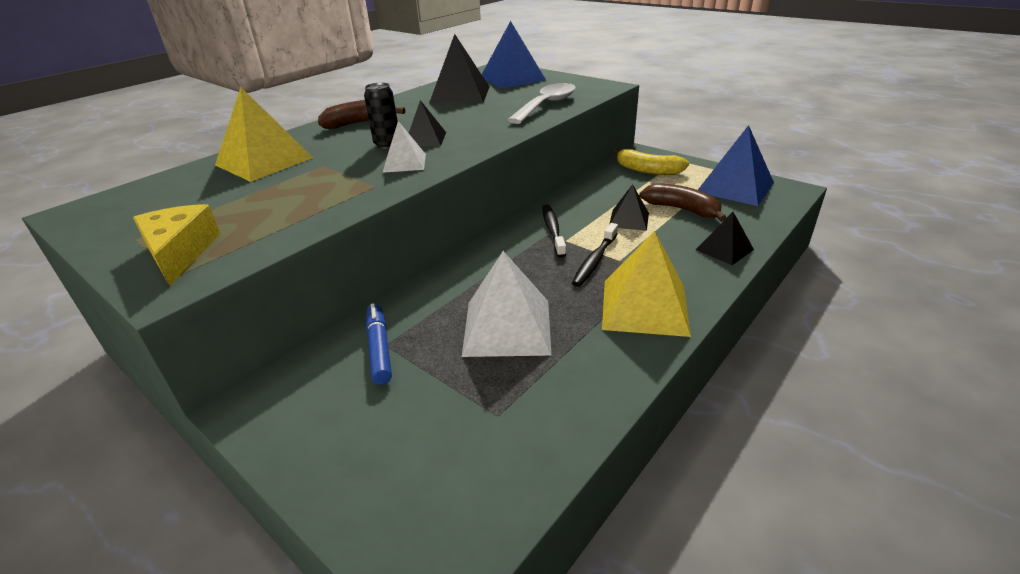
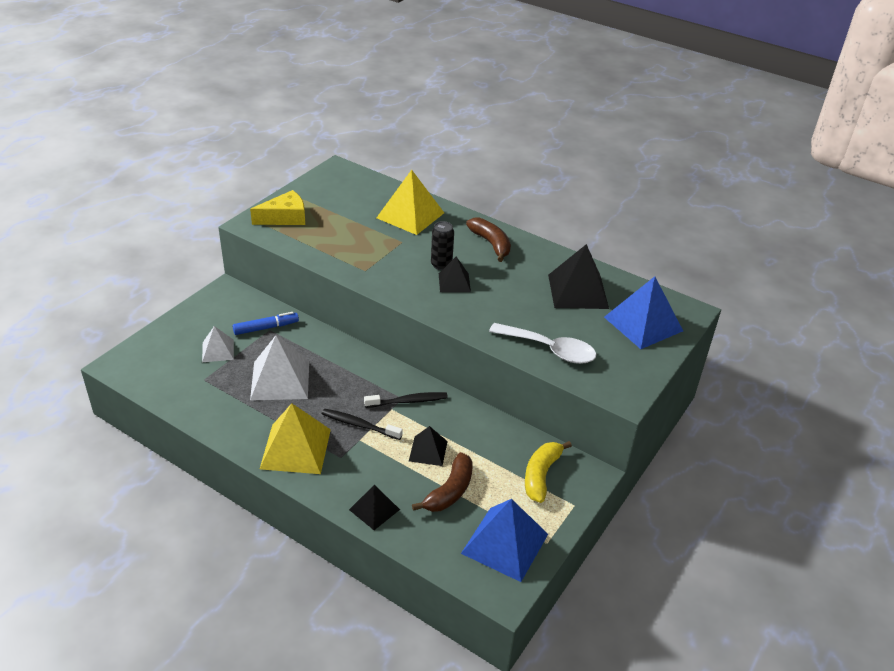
camera: 80 degrees right, 5 degrees up
(404, 163) = (405, 278): white pyramid -> white pyramid (218, 350)

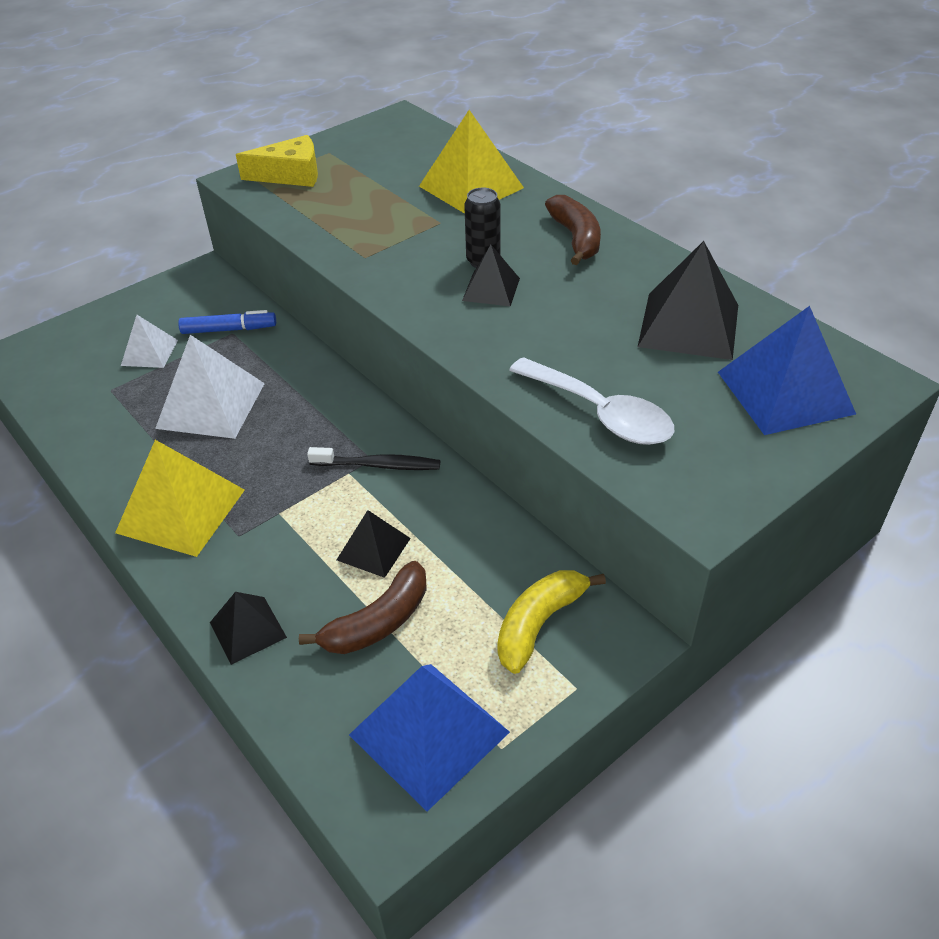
camera: 20 degrees right, 5 degrees up
(360, 425) = (290, 490): black toothbrush -> none

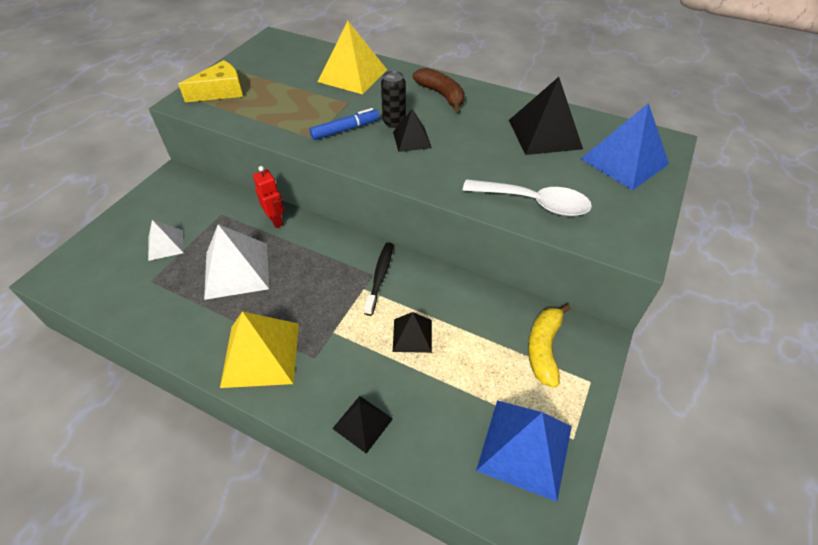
camera: 25 degrees left, 5 degrees up
(229, 329) = (217, 212): blue marker -> blue marker (345, 129)
(292, 358) = (276, 220): none -> red robot
(377, 465) = (379, 277): black toothbrush -> black toothbrush turned 60 degrees counterclockwise
(378, 622) = (446, 384): brown banana -> none

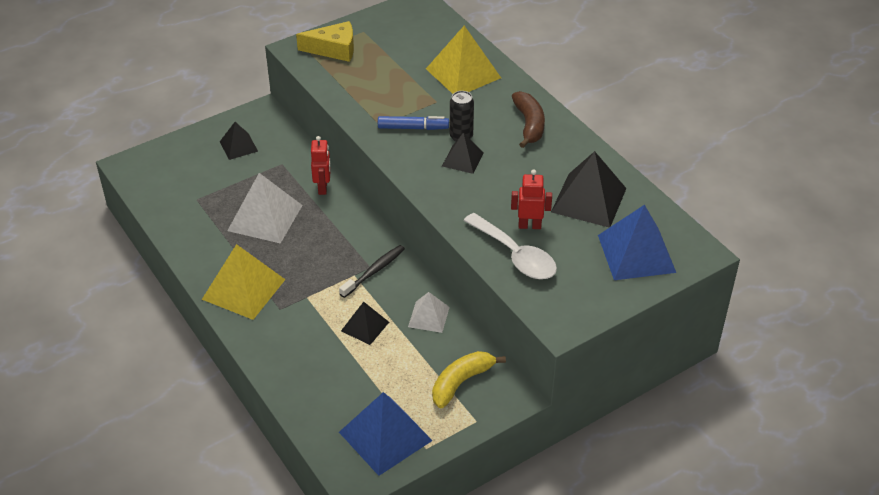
camera: 30 degrees right, 5 degrees down
(165, 245) = (223, 173): white pyramid -> white pyramid (428, 317)
(362, 423) = (283, 367): black pyramid -> black pyramid (238, 146)
(520, 172) = (529, 225): none -> red robot

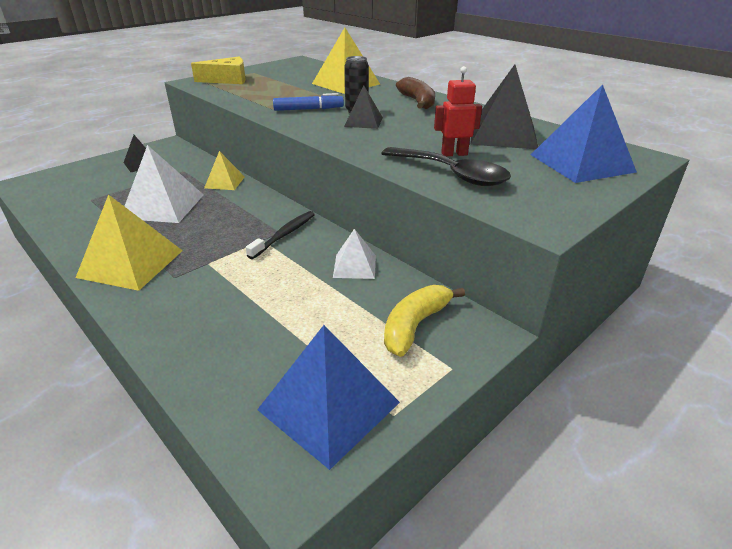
camera: 10 degrees left, 10 degrees down
(323, 188) = (225, 182): red robot -> yellow pyramid
(365, 326) = (281, 282): black pyramid -> none
(516, 256) = (452, 174): white spoon -> black spoon

